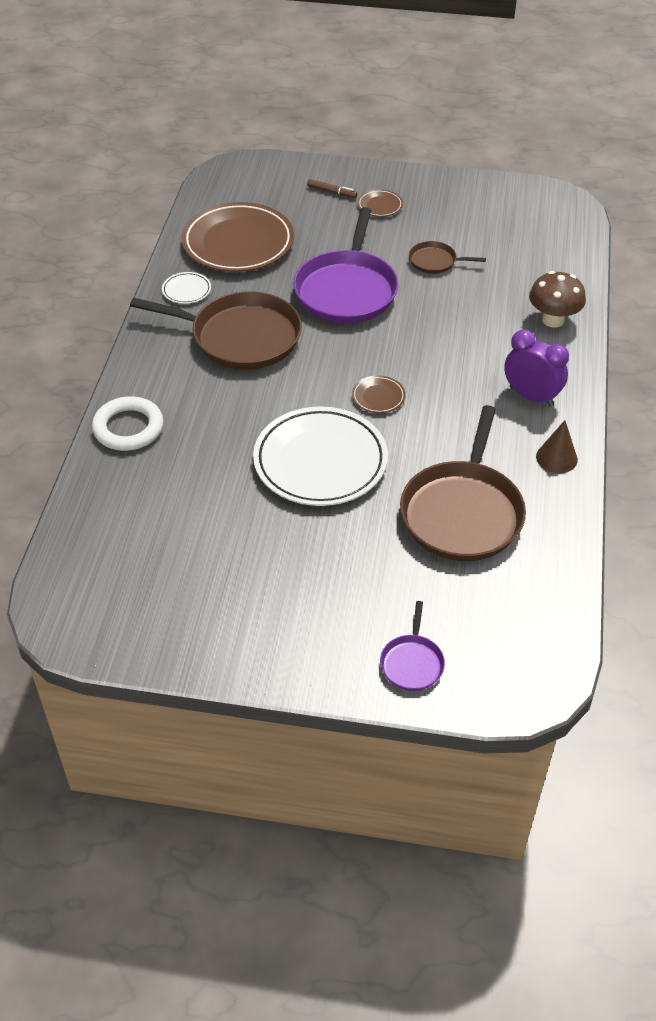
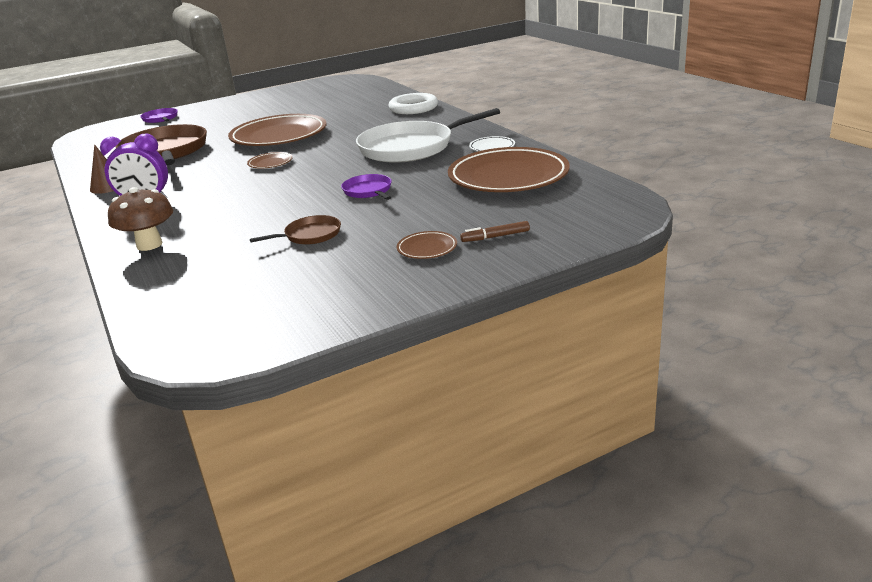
camera: 145 degrees right, 20 degrees down
(240, 337) = (411, 147): brown pan -> white pan
(320, 461) = (279, 136): white plate -> brown plate
(347, 290) = (368, 191): purple pan -> purple pan, size x0.47

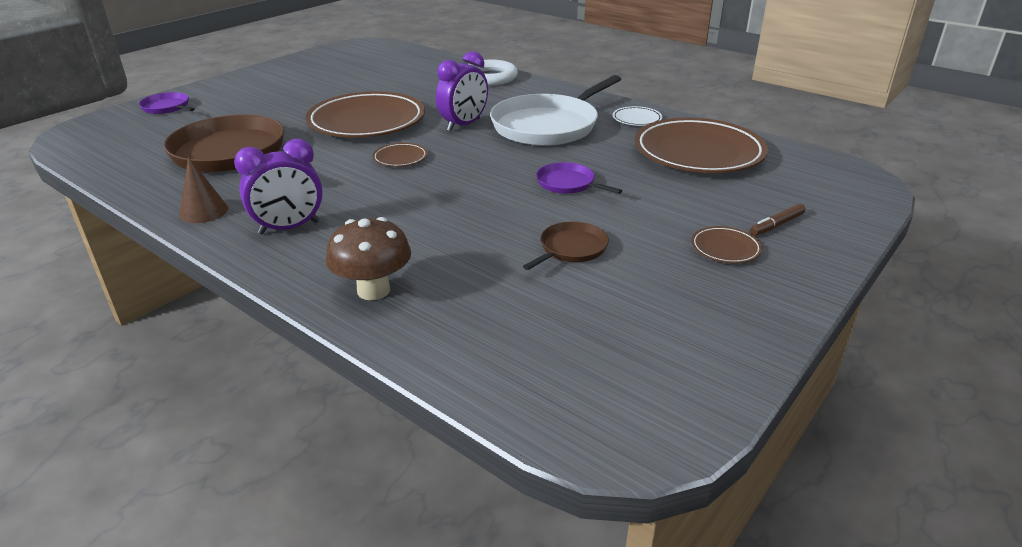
camera: 25 degrees left, 5 degrees up
(345, 143) = (463, 125): none -> purple clock

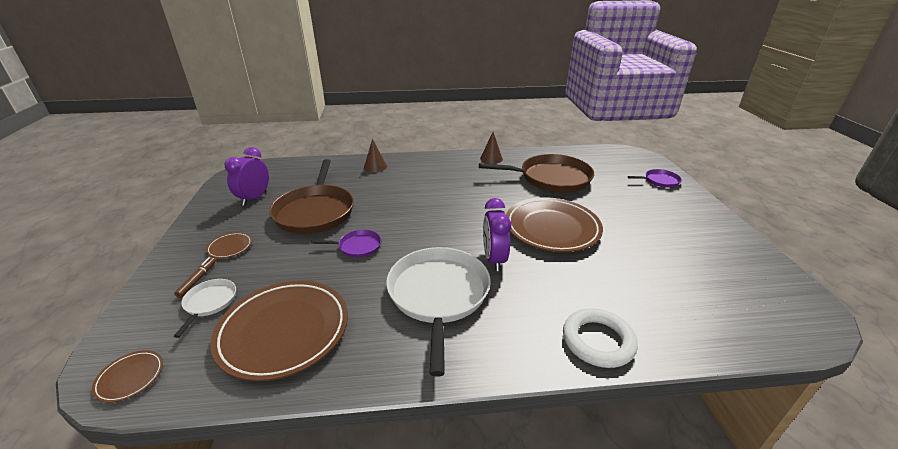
camera: 135 degrees right, 0 degrees up
(289, 228) = (447, 168): purple clock -> purple clock (254, 198)
(373, 290) = (375, 167): brown mushroom -> brown cone
(400, 158) = (476, 215): brown plate -> brown plate (130, 378)
(571, 249) = (315, 211): brown pan -> brown pan, size x2.13
(637, 119) = (375, 354): white plate -> none
(764, 197) = (209, 303): none -> white pan

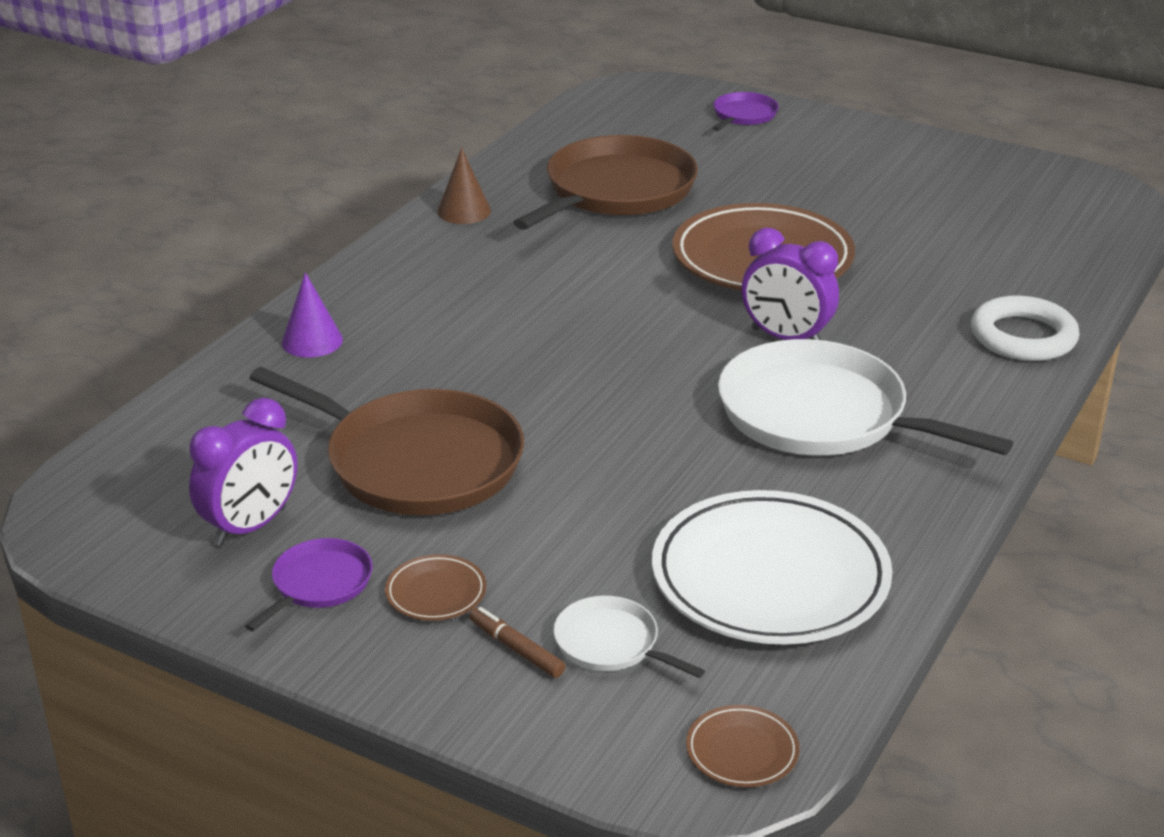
camera: 55 degrees left, 0 degrees up
(254, 198) = (250, 526): purple clock -> purple clock turned 105 degrees counterclockwise
(284, 331) = (770, 577): brown plate -> white plate
(357, 246) = (605, 448): purple pan -> purple pan (319, 584)
(375, 167) = (312, 341): brown cone -> purple cone

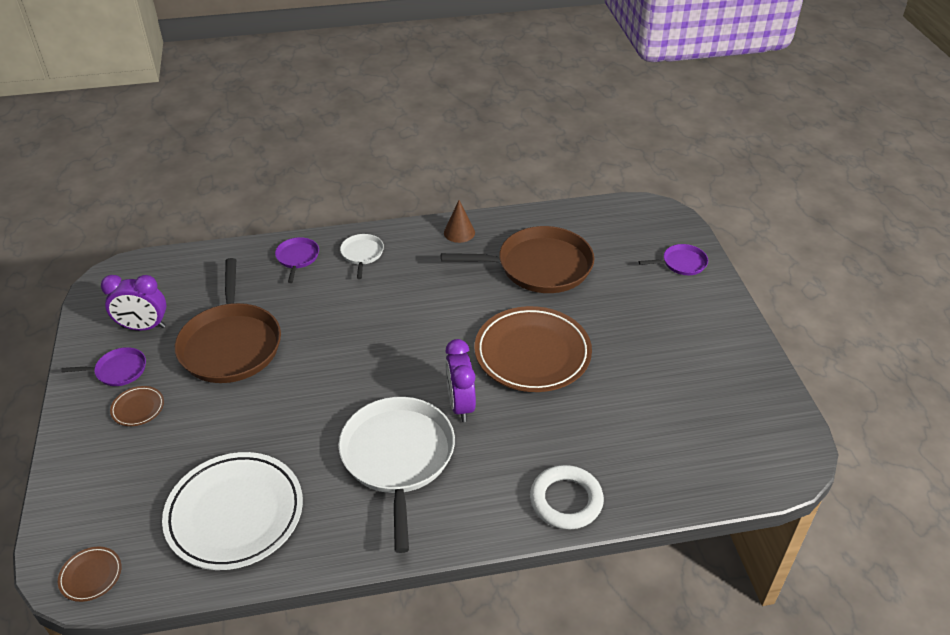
camera: 50 degrees right, 10 degrees up
(312, 341) = (297, 258): purple cone -> purple pan
(516, 649) = (115, 457): brown marker -> none
(611, 644) = (141, 486): white pan -> white pan (362, 254)

